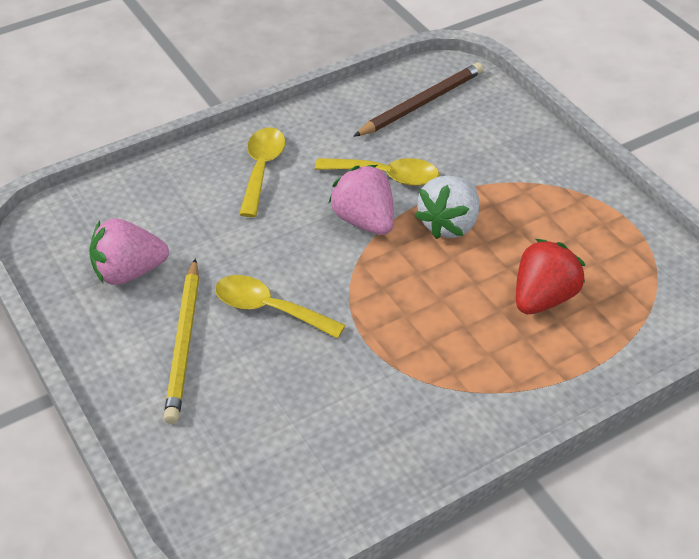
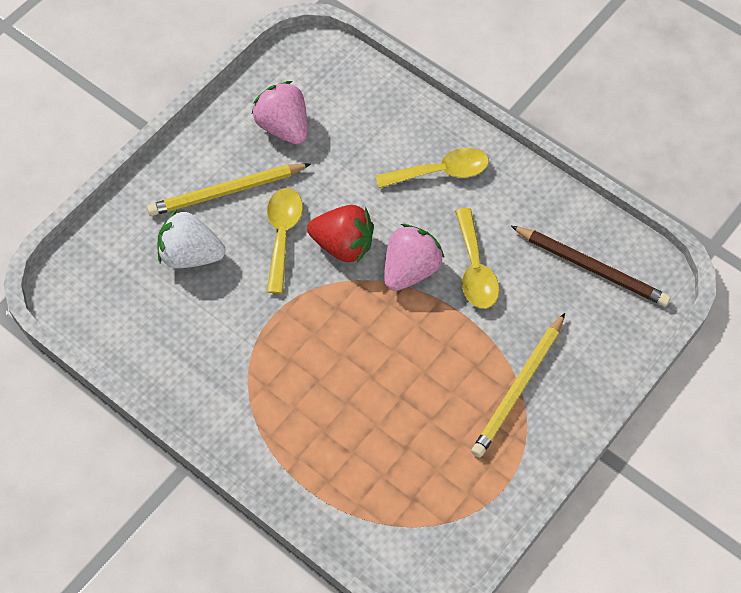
camera: 70 degrees right, 15 degrees up
(449, 224) = (434, 337): white strawberry -> white strawberry (190, 255)
(528, 182) = (519, 388): none -> yellow pencil
(543, 298) = (373, 434): red strawberry -> red strawberry (343, 245)

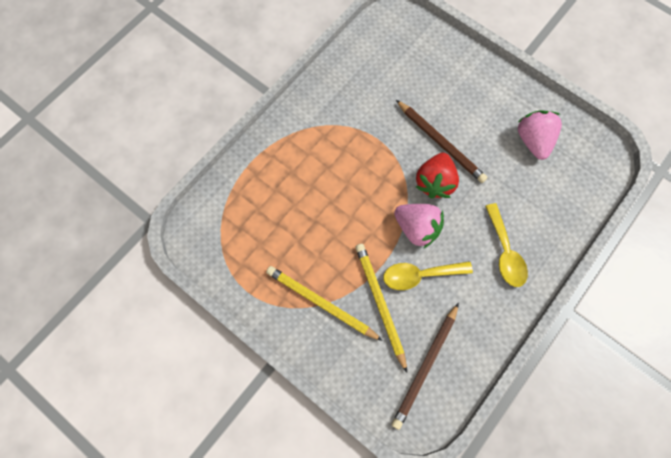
camera: 90 degrees right, 10 degrees up
(190, 255) = (421, 87): white strawberry -> none
(227, 192) = (473, 106): yellow pencil -> yellow pencil (380, 304)
(282, 235) = (440, 142): yellow spoon -> brown pencil
(283, 127) = (533, 141): pink strawberry -> pink strawberry turned 60 degrees counterclockwise

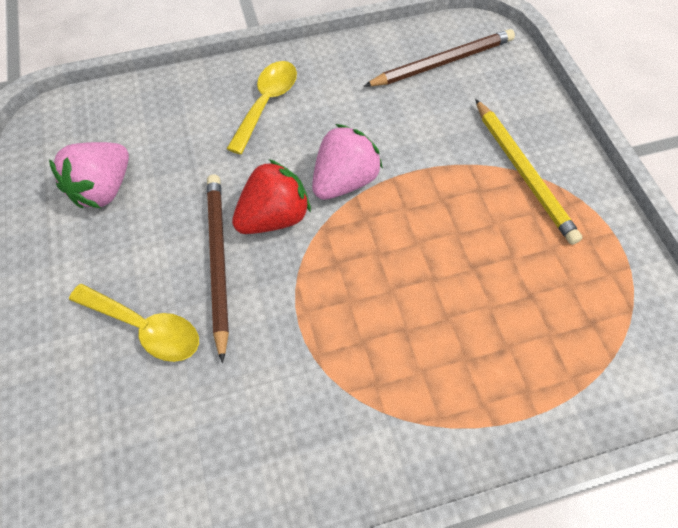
camera: 145 degrees left, 10 degrees down
(380, 304) = (451, 134): yellow pencil -> none
(417, 228) = (344, 181): pink strawberry -> pink strawberry turned 60 degrees clockwise
(420, 275) = (382, 135): yellow spoon -> yellow spoon (145, 328)

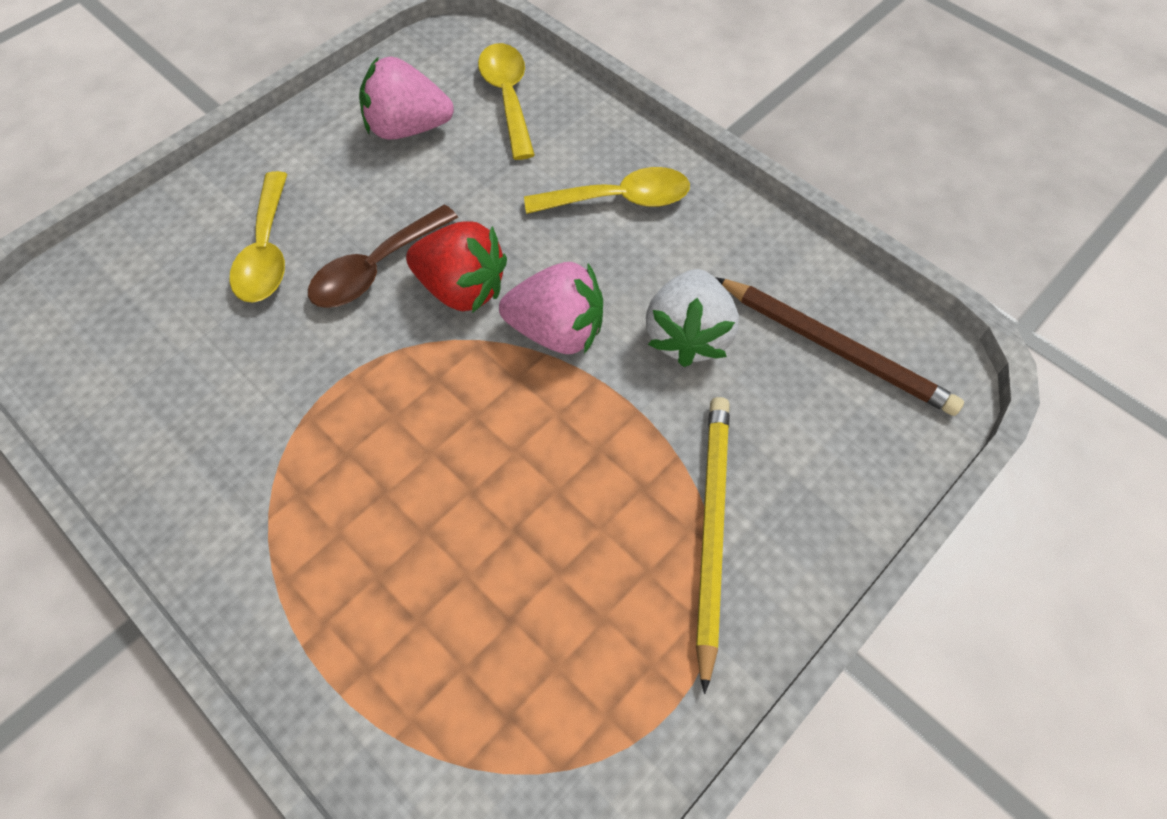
camera: 60 degrees right, 0 degrees up
(129, 120) = (508, 97): none -> yellow spoon
(218, 261) = (376, 268): brown pencil -> brown spoon
(391, 120) = (688, 335): none -> white strawberry
(523, 172) = (710, 530): yellow pencil -> yellow pencil turned 150 degrees clockwise

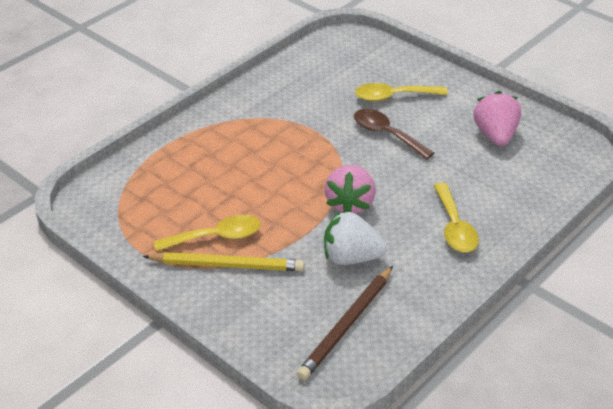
camera: 90 degrees right, 20 degrees down
(462, 289) = (376, 166): red strawberry -> none
(508, 97) = (534, 174): yellow spoon -> yellow spoon (216, 237)

